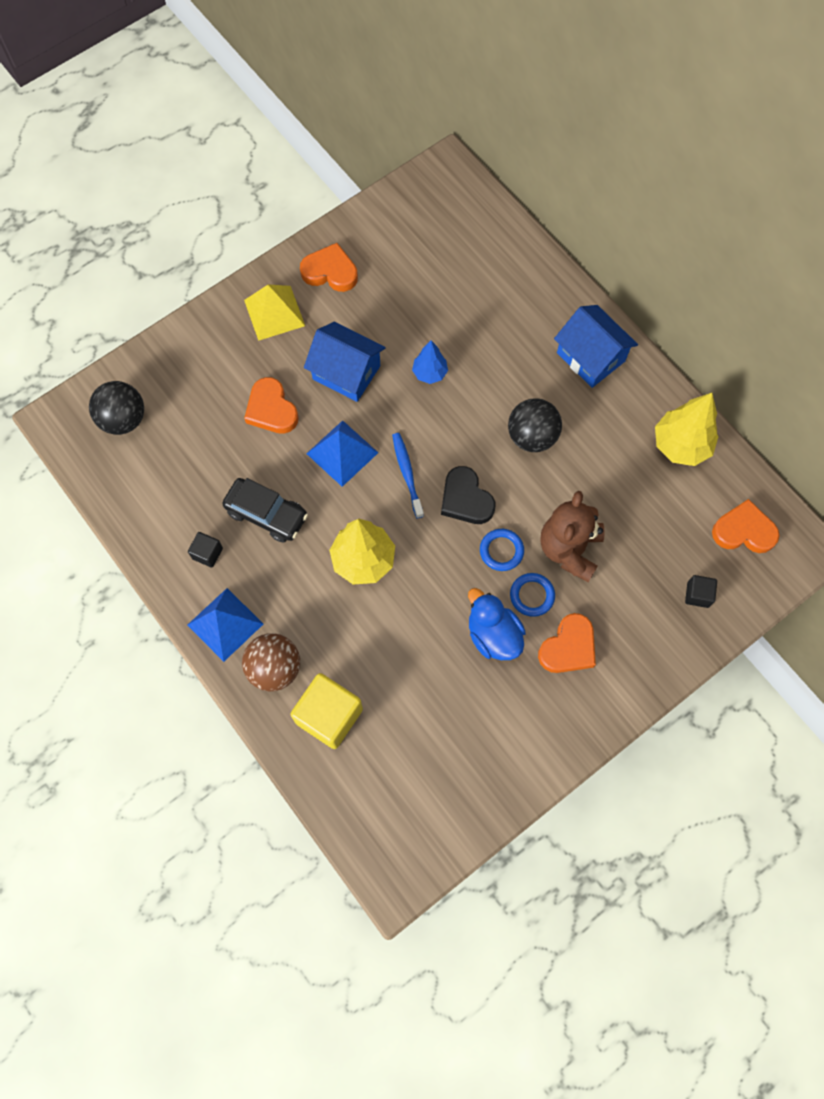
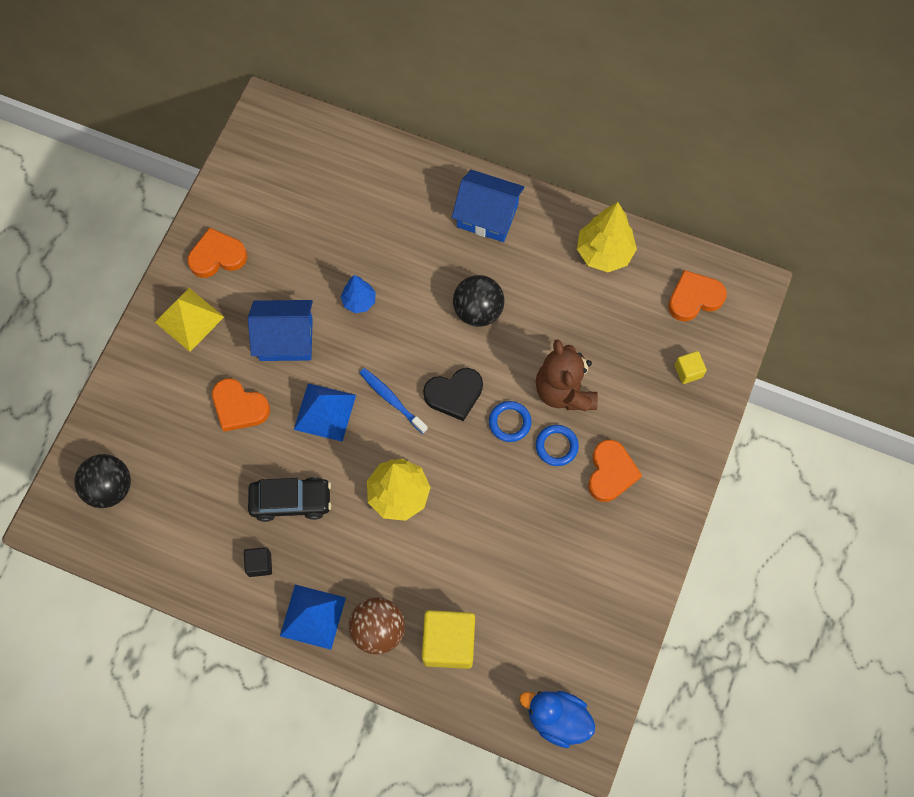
camera: 30 degrees left, 0 degrees up
(466, 499) = (454, 394): black heart -> black heart turned 45 degrees counterclockwise
(493, 635) = (544, 497): blue duck -> blue duck (557, 718)
(697, 595) = (688, 371): black cube -> yellow cube

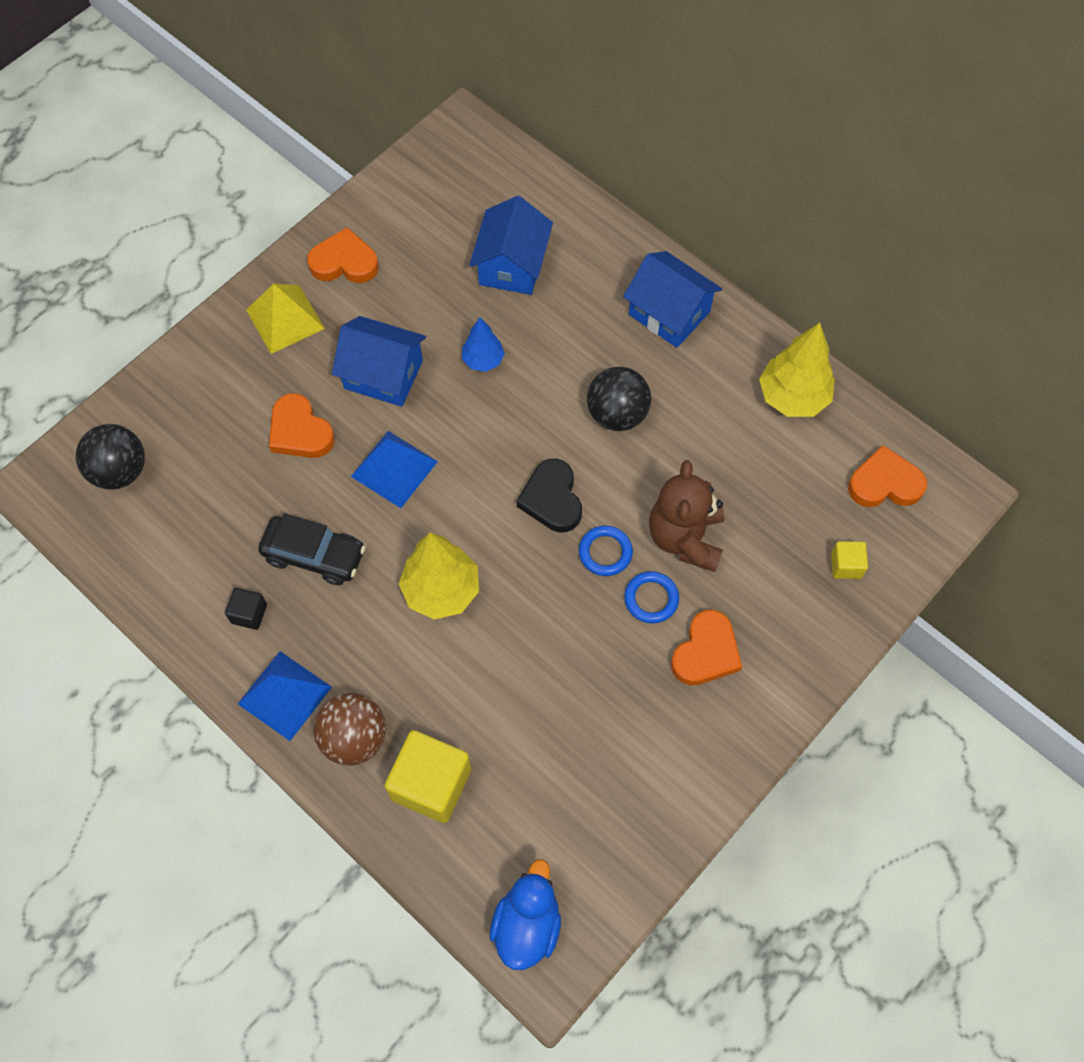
camera: 20 degrees right, 5 degrees down
(351, 216) = (512, 265): none -> blue house
(391, 400) = (476, 481): blue toothbrush -> none
(454, 394) = (552, 499): black heart -> black heart turned 75 degrees clockwise
(557, 718) = (527, 924): blue duck -> blue duck turned 60 degrees clockwise

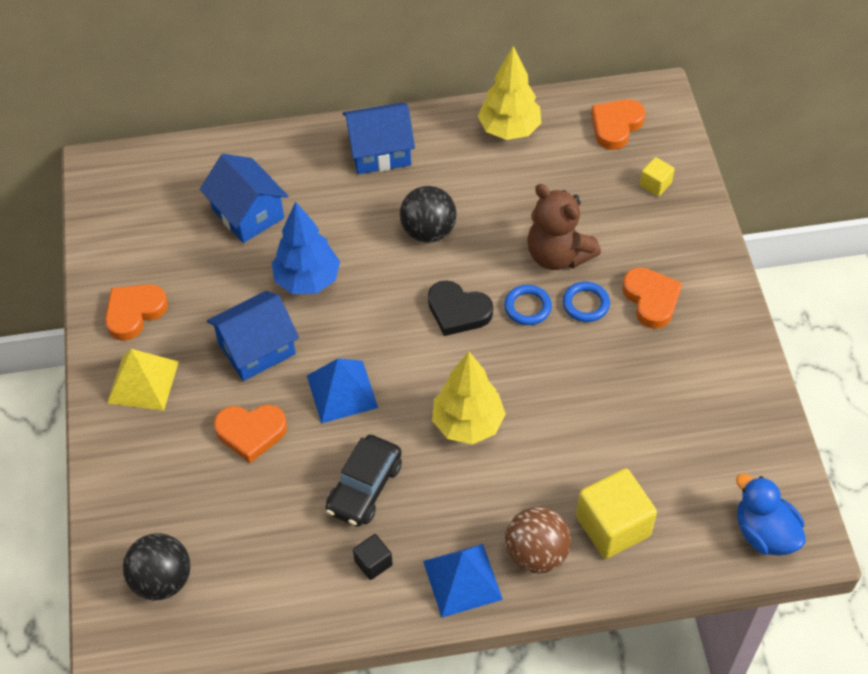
camera: 50 degrees left, 10 degrees down
(314, 555) = (364, 488): black car -> black car turned 150 degrees clockwise
(483, 360) = (307, 280): blue tree -> blue tree, size x1.71

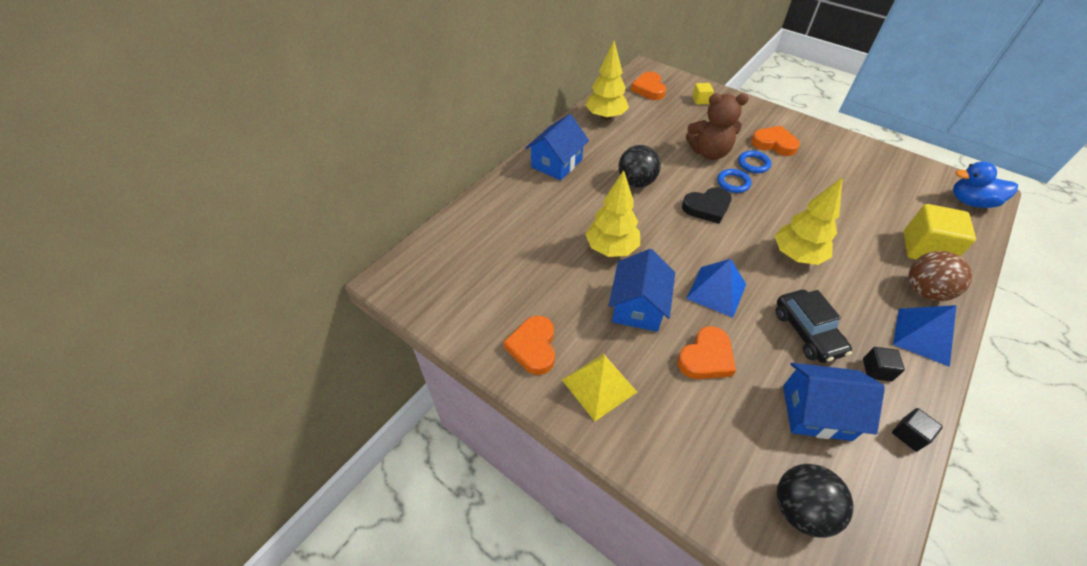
camera: 45 degrees left, 5 degrees down
(248, 214) = (526, 239): blue house -> blue house (816, 412)
(307, 280) = (611, 249): blue tree -> yellow tree
(318, 620) = (909, 434): none -> black cube

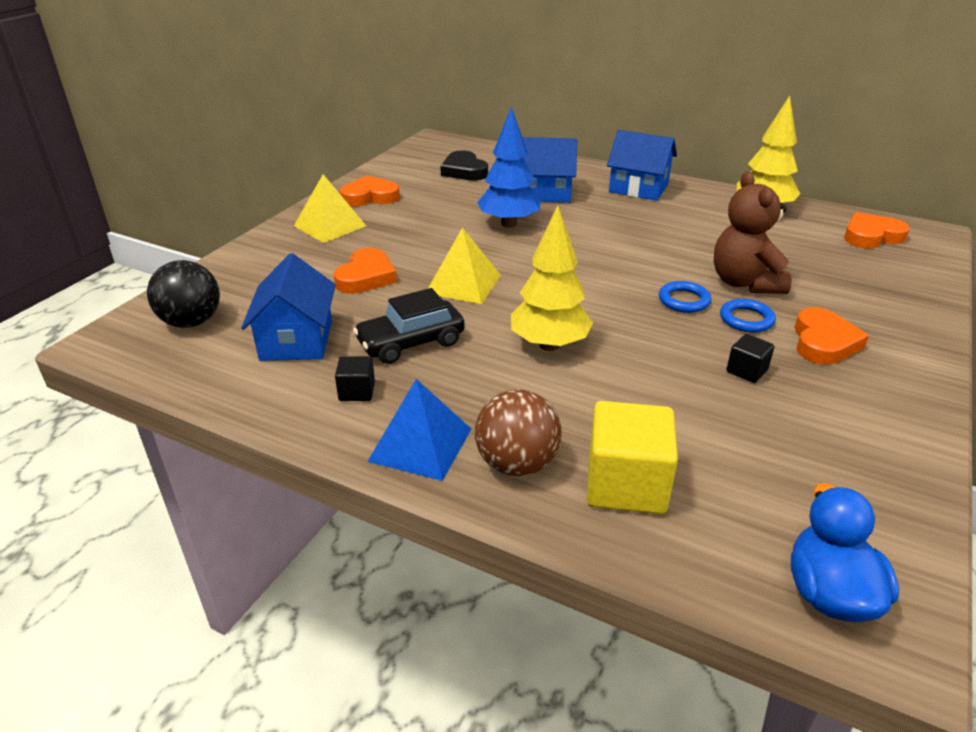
camera: 80 degrees right, 15 degrees down
(611, 249) = (509, 223): yellow tree -> blue tree
(636, 182) = (636, 233): black ball -> none
(638, 307) = (428, 240): blue house -> blue house (545, 192)
(701, 100) = (888, 277): yellow cube -> none
(706, 357) = (366, 276): orange heart -> orange heart turned 105 degrees counterclockwise
(707, 207) = (615, 280): black heart -> black heart (464, 171)
(716, 291) = (463, 284): blue pyramid -> yellow pyramid
(909, 434) = (262, 404): black cube -> black cube (746, 371)

